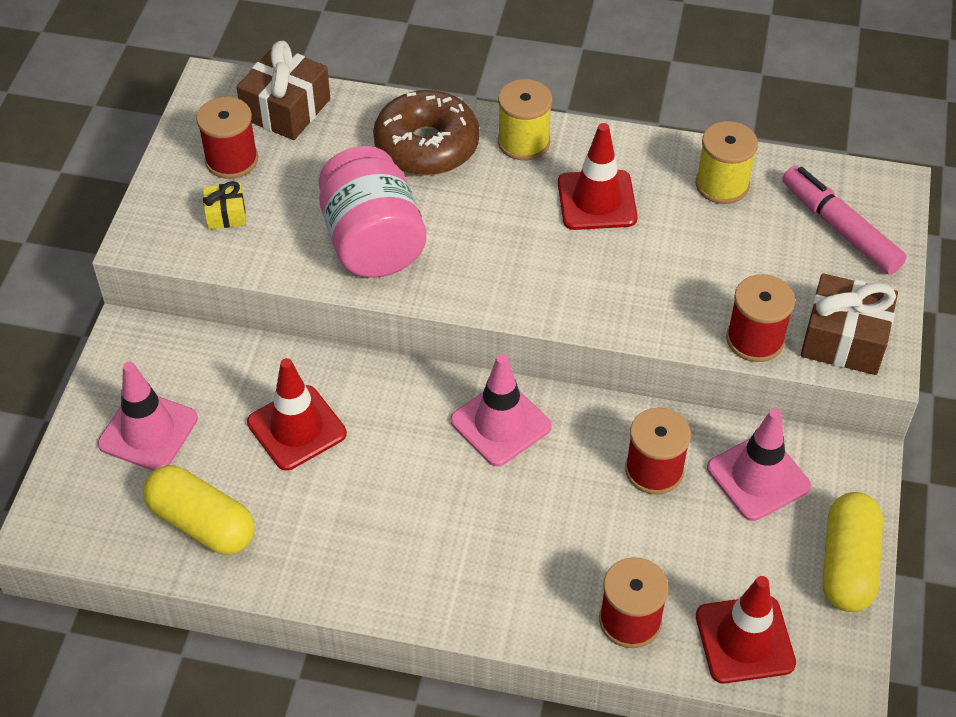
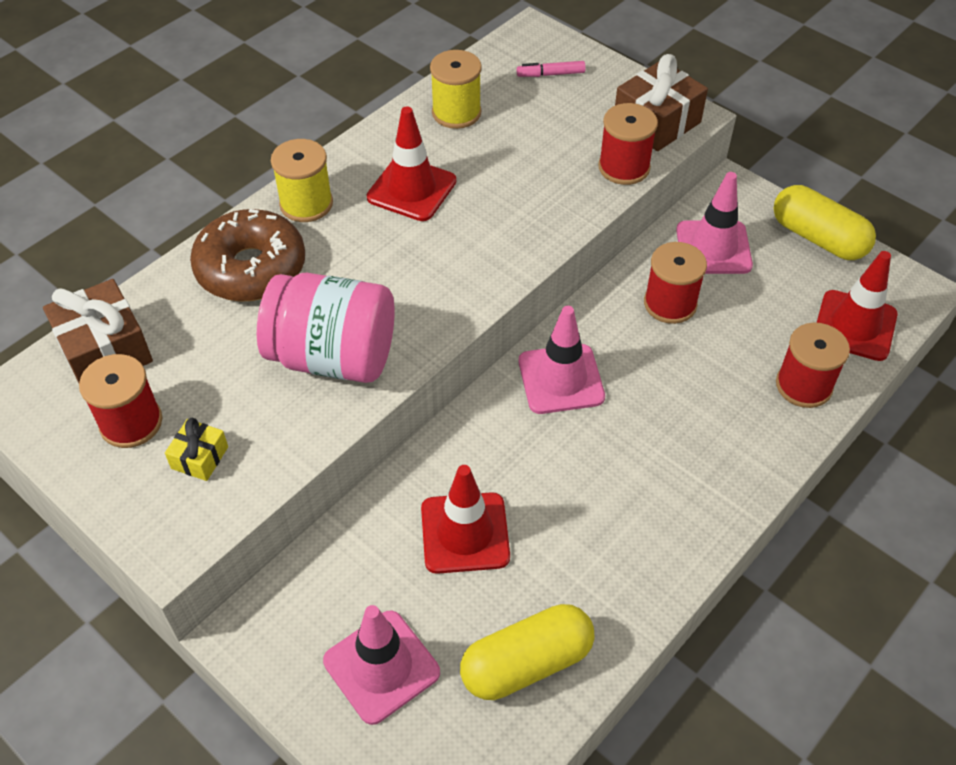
camera: 60 degrees left, 0 degrees up
(840, 228) = (550, 74): pink marker -> pink marker, size x0.51

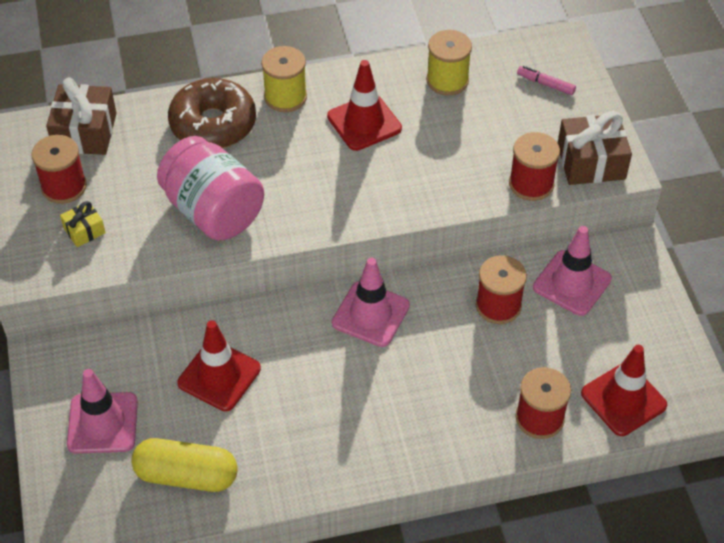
camera: 35 degrees right, 0 degrees up
(818, 238) = (663, 320): yellow capsule -> none

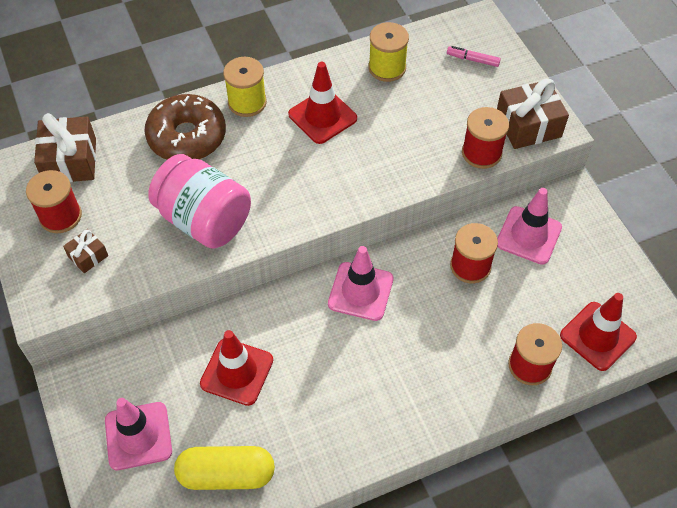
camera: 10 degrees left, 5 degrees up
(84, 230) = (88, 256): yellow gift -> brown gift

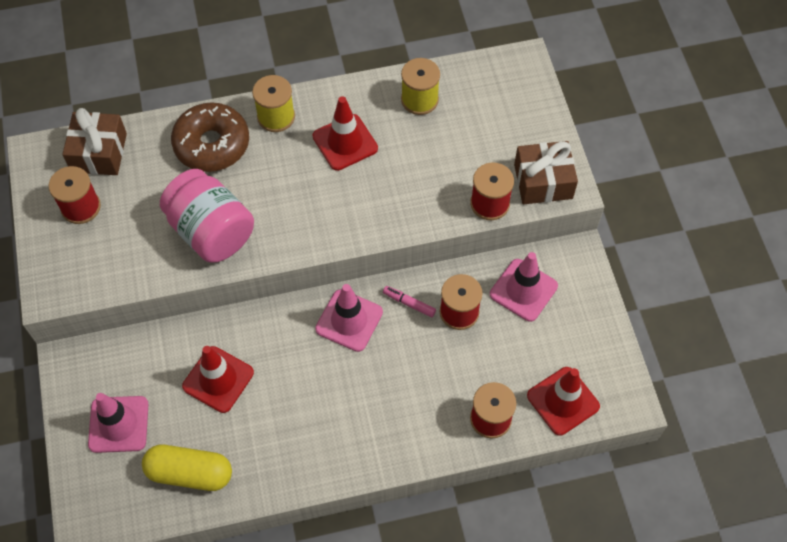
camera: 10 degrees right, 5 degrees up
(88, 256) = (99, 250): brown gift -> none
(473, 59) = (506, 103): pink marker -> pink marker (409, 303)

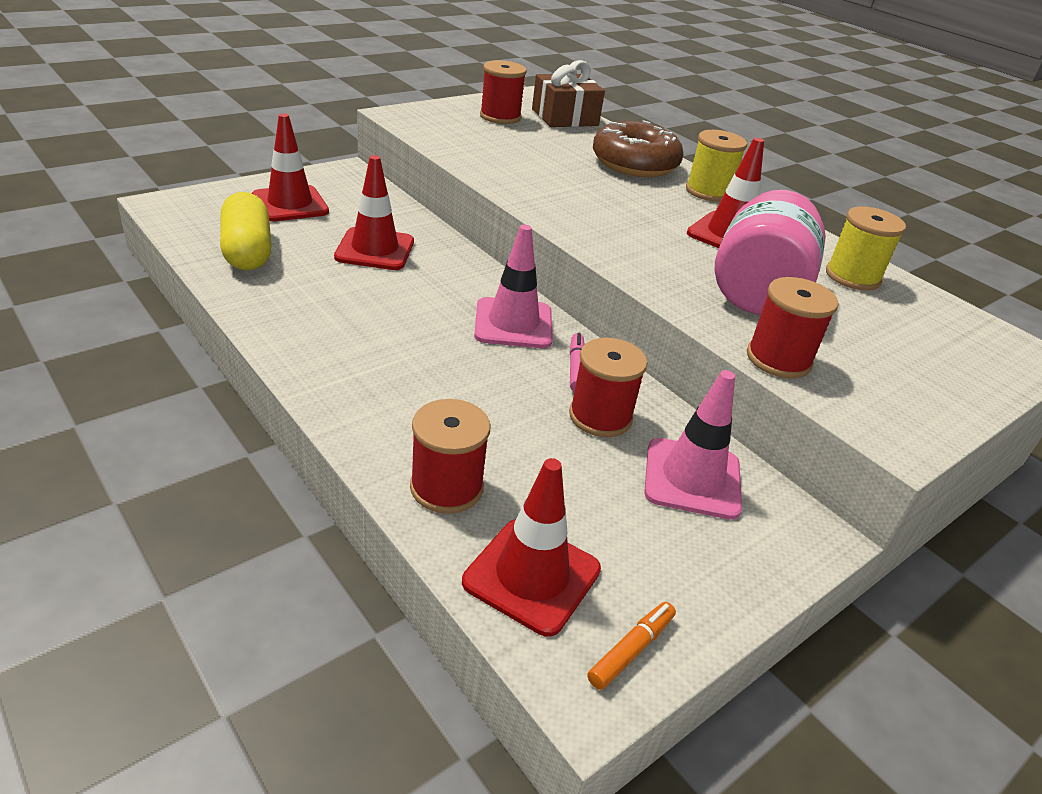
camera: 60 degrees right, 25 degrees down
(118, 424) = (290, 204): pink traffic cone -> red traffic cone
(211, 231) = (534, 176): pink jar -> pink jar (757, 291)
(543, 181) = (875, 406): brown gift -> none
(617, 377) = (631, 650): none -> orange marker

